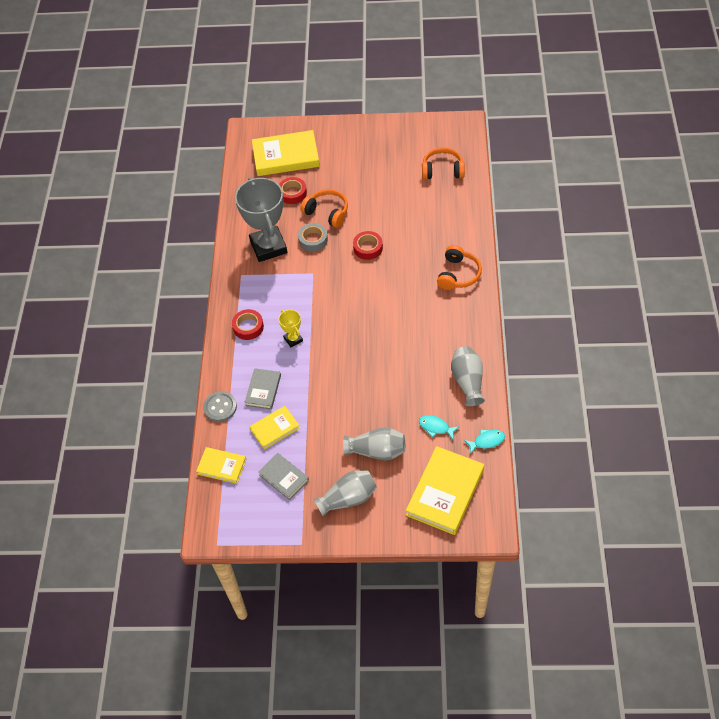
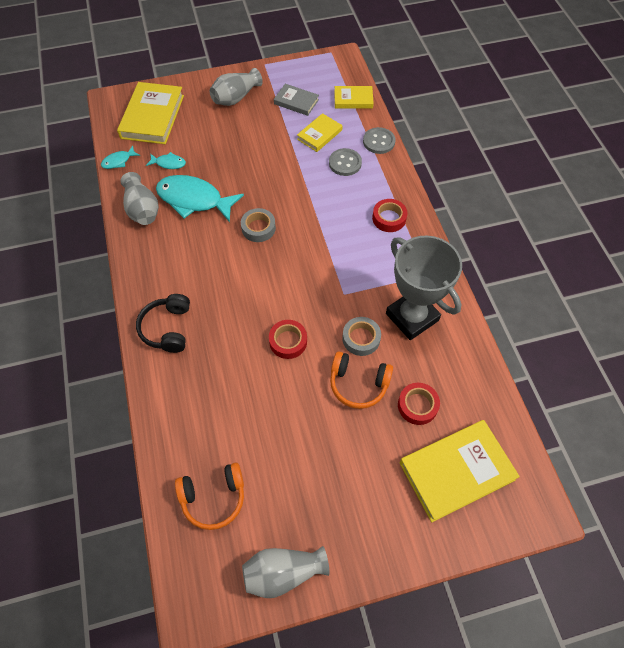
camera: 160 degrees right, 5 degrees up
(263, 390) = (345, 163): grey book -> grey button
(293, 339) = (335, 215): yellow trophy -> none
(365, 341) = (258, 228): none -> grey tape
(377, 451) = (220, 135): grey vase -> grey vase (283, 572)
(417, 381) = (194, 200): none -> turquoise fish
(458, 274) = (167, 328): orange headphones -> black headphones

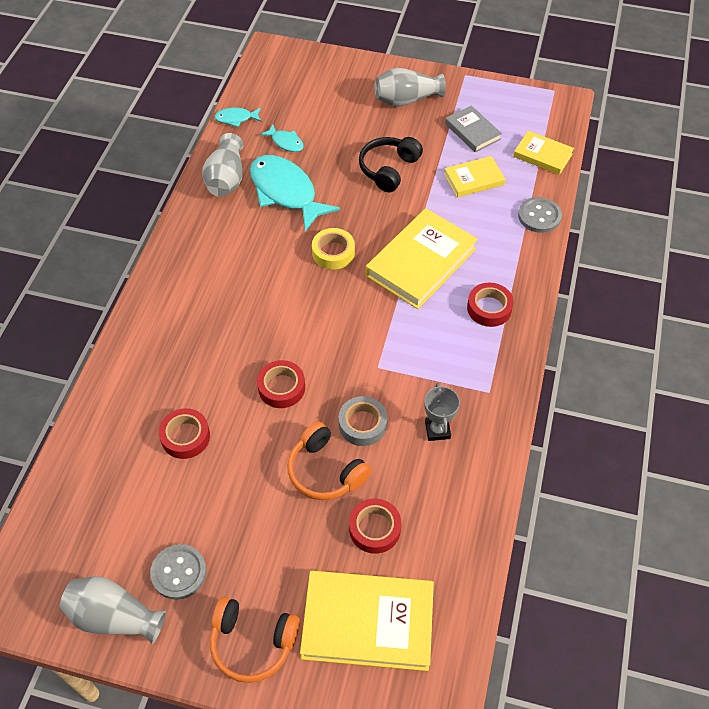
camera: 30 degrees right, 5 degrees down
(152, 116) = (302, 85): yellow book -> yellow book (421, 262)
(167, 328) = (169, 313): black headphones -> black headphones (388, 169)
(213, 498) = (99, 505): orange headphones -> orange headphones (252, 643)
(243, 412) = (185, 437): none -> red tape
(258, 228) = (333, 252): grey tape -> yellow tape
(345, 163) = (481, 224): grey button -> grey button (179, 572)
(412, 317) = (437, 430): grey trophy -> grey trophy, size x0.45

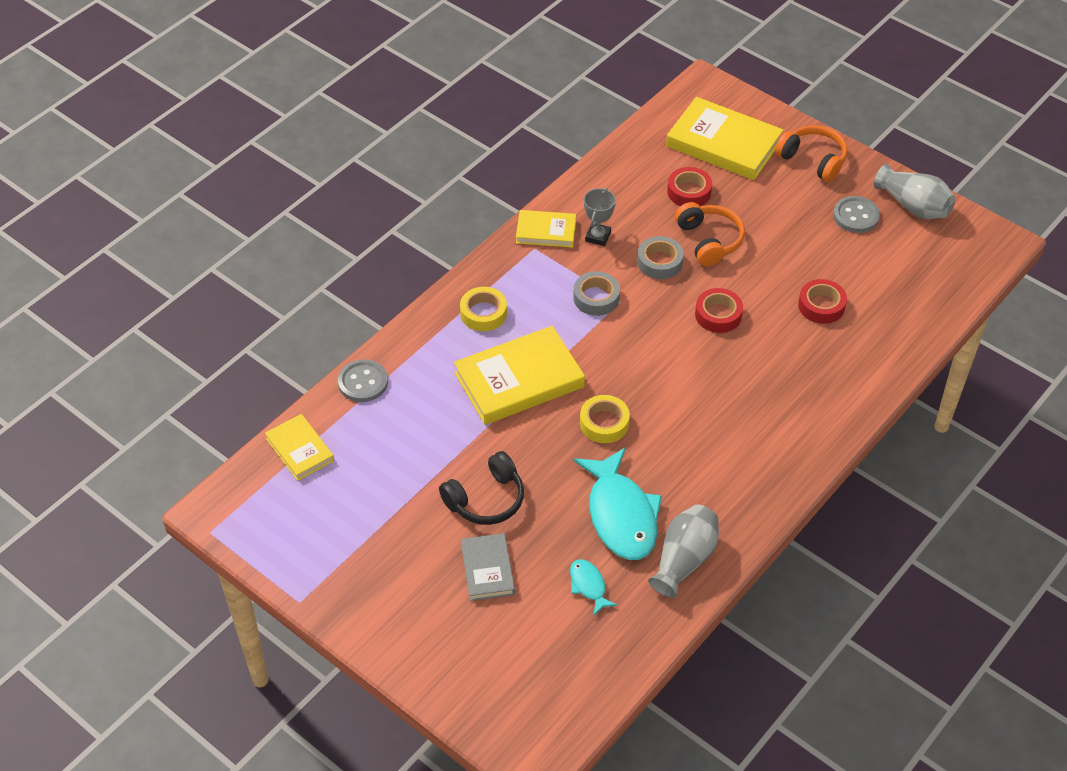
camera: 155 degrees left, 5 degrees down
(236, 119) = (635, 649): turquoise fish -> none
(401, 361) = (596, 298): none -> grey tape
(406, 100) = (401, 591): grey vase -> none
(472, 131) = (354, 512): grey book -> grey book (487, 569)
(474, 179) = (399, 450): yellow book -> yellow book (546, 231)
(489, 308) = (483, 313): red tape -> yellow tape

